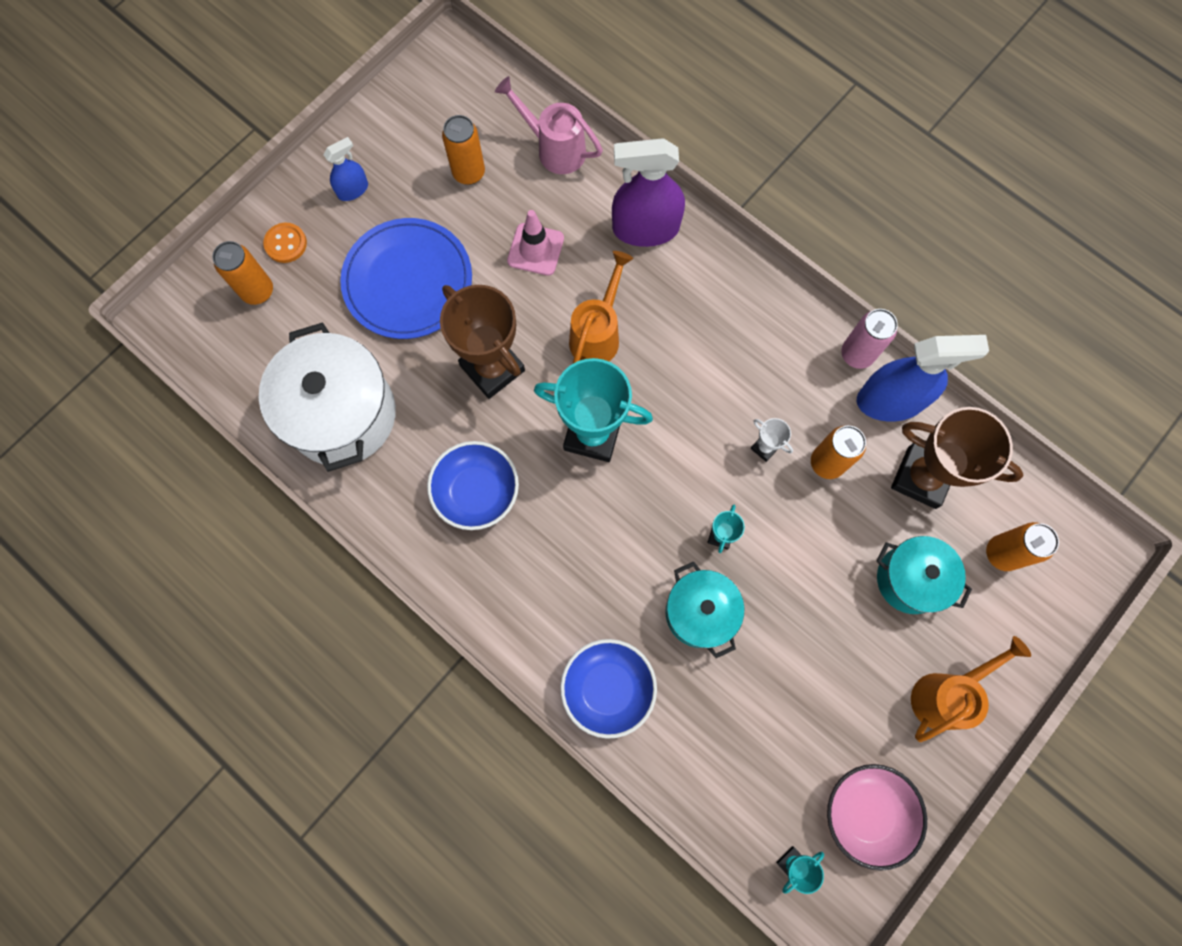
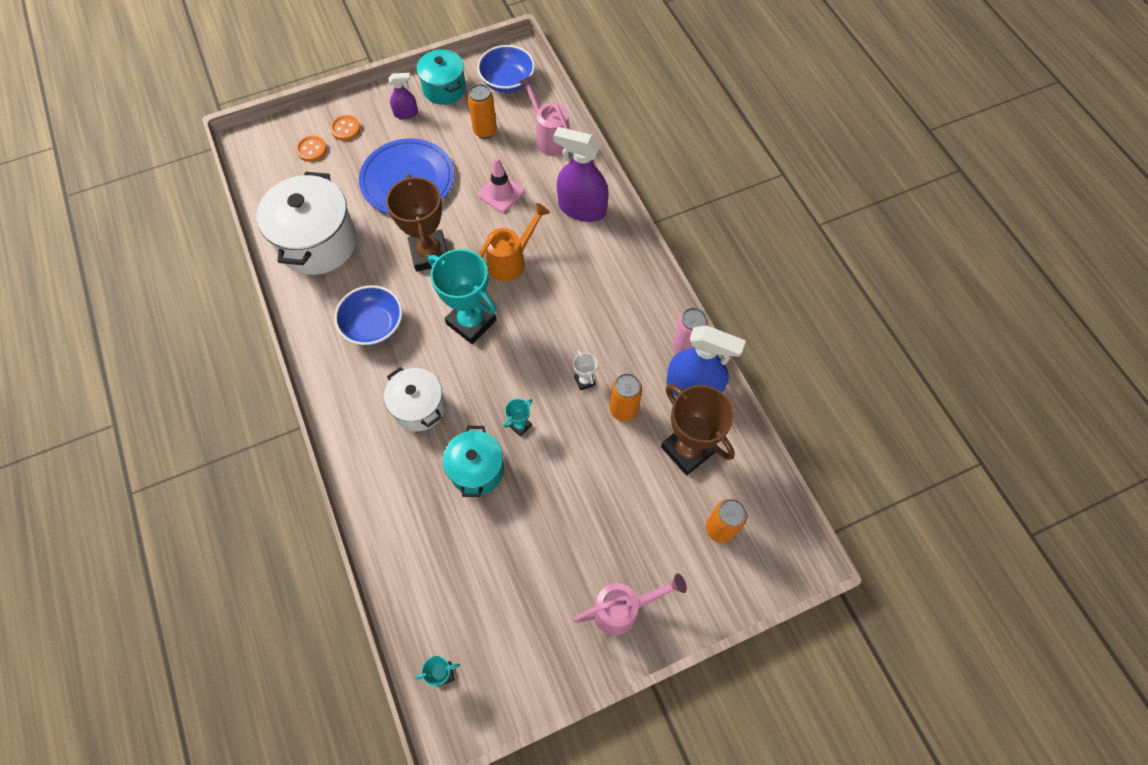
camera: 25 degrees right, 10 degrees down
(258, 291) = (311, 149): orange can -> orange button
(353, 190) = (406, 113): blue spray bottle -> purple spray bottle
(590, 569) = (419, 407): none -> white pot
(608, 688) = (385, 490): blue bowl -> blue bowl (507, 81)
(866, 812) = (517, 664): pink bowl -> none
(910, 579) = (640, 516): turquoise pot -> turquoise pot (444, 89)
(945, 694) = (623, 609): orange watering can -> pink watering can

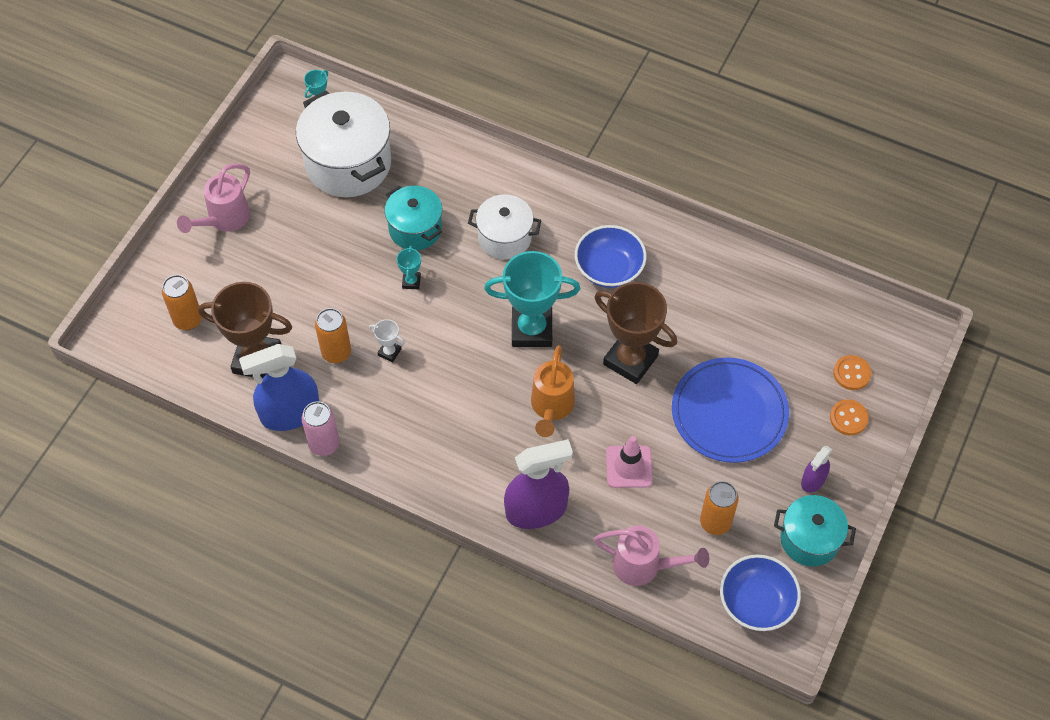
camera: 140 degrees right, 5 degrees down
(318, 242) = (737, 297): white pot -> white pot (348, 163)

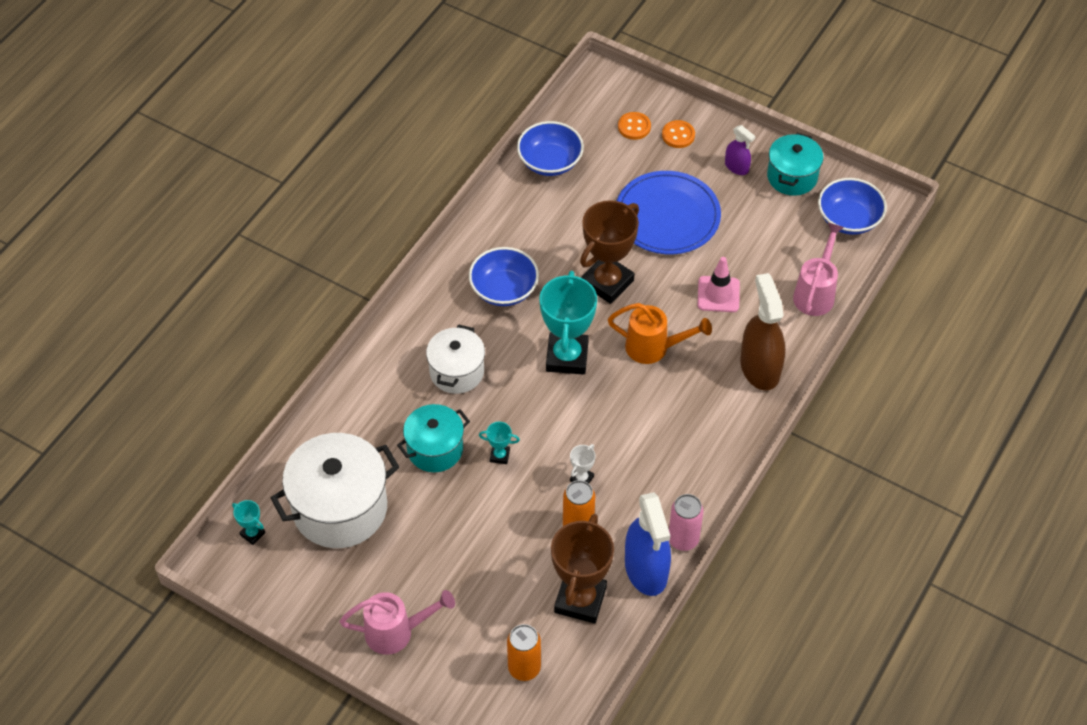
camera: 85 degrees left, 5 degrees down
(224, 219) = (396, 632): pink watering can -> pink watering can turned 45 degrees counterclockwise
(536, 510) = (759, 368): purple spray bottle -> brown spray bottle
(715, 522) = (775, 238): orange can -> none
(785, 296) = (550, 161): none -> blue bowl

